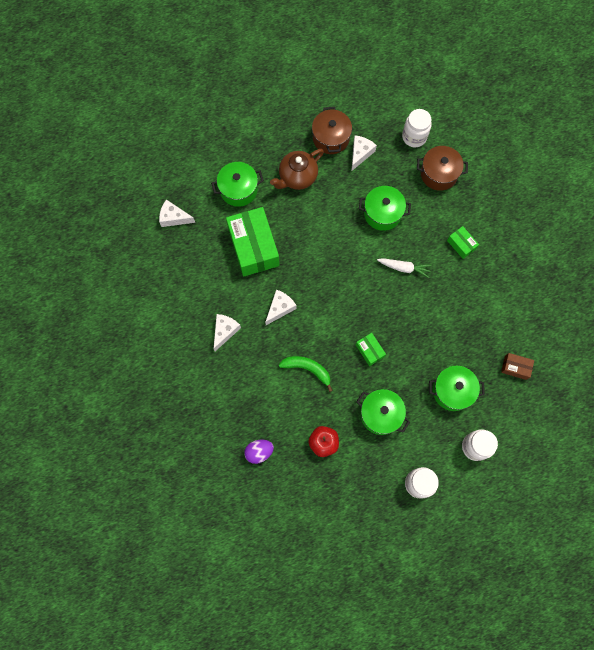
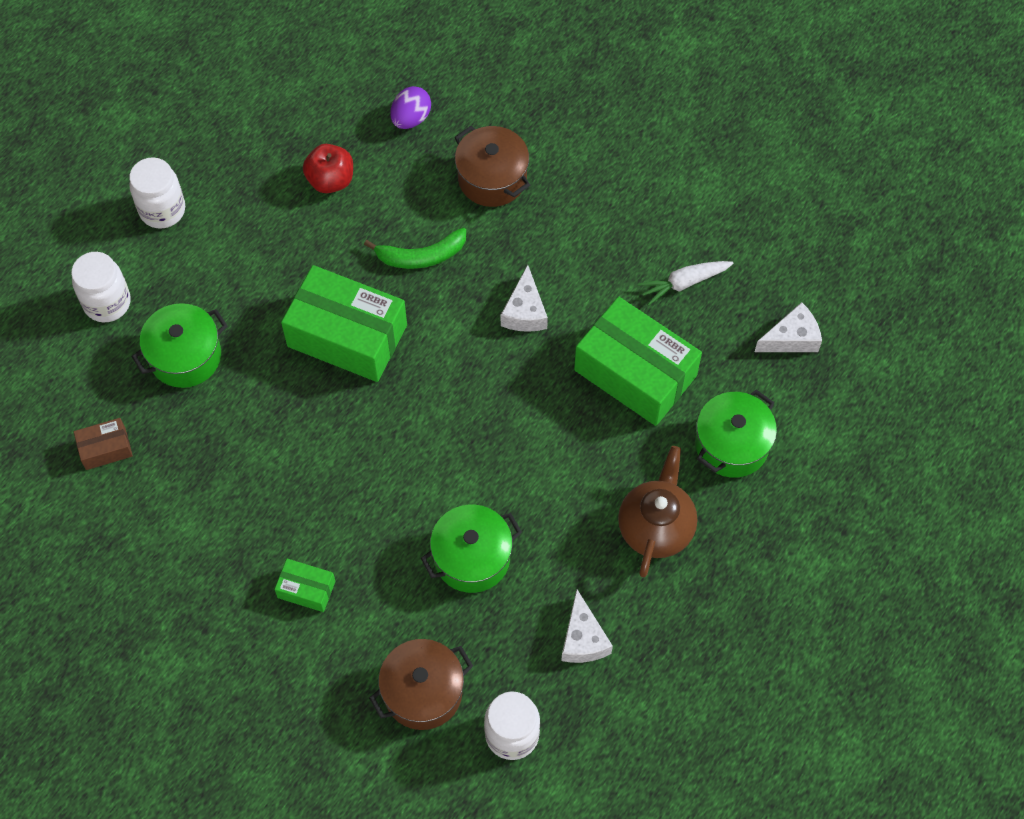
camera: 145 degrees right, 10 degrees down
(225, 331) = (579, 232): white cheese -> none
(331, 138) = (654, 633): brown pot -> brown pot (492, 178)
(369, 351) = (347, 336): green box -> green box, size x2.17
(380, 414) = (273, 262): green pot -> none
(404, 268) = (376, 490): white carrot -> white carrot (684, 283)

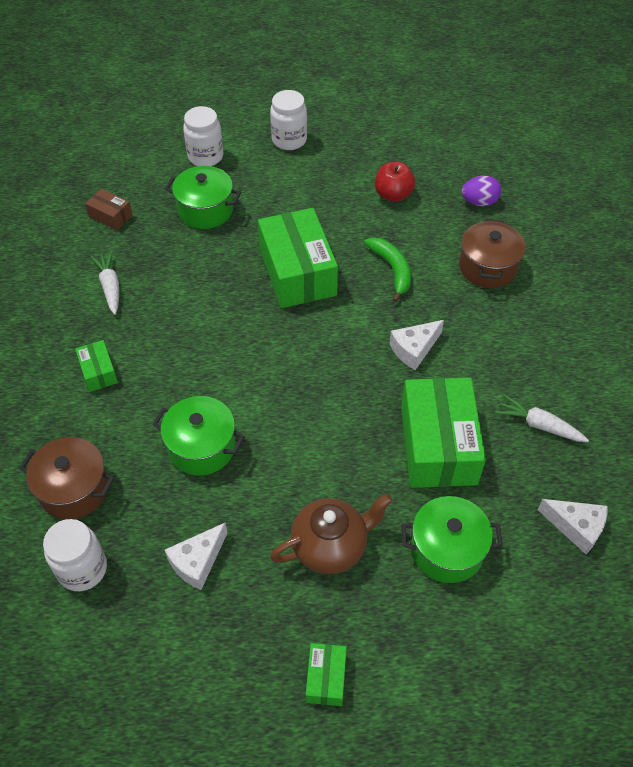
camera: 50 degrees right, 10 degrees down
(206, 511) = (110, 287): none -> white carrot
(421, 256) = (392, 270): green banana -> green banana turned 150 degrees counterclockwise
(761, 614) = (326, 678): none -> green box

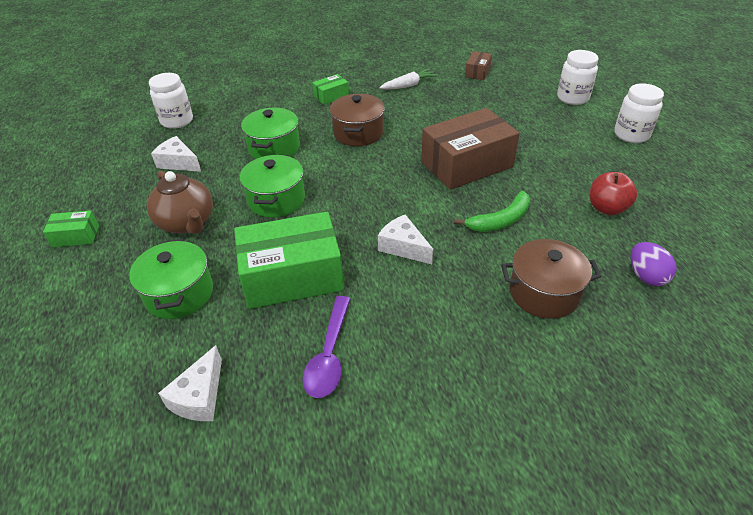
camera: 80 degrees right, 10 degrees down
(74, 489) = (235, 106): brown pot -> brown pot (358, 133)
(205, 210) = (510, 108): green pot -> green pot (276, 200)
(297, 272) = (466, 164): green box -> brown box
(539, 425) = (329, 355): white carrot -> purple spoon

